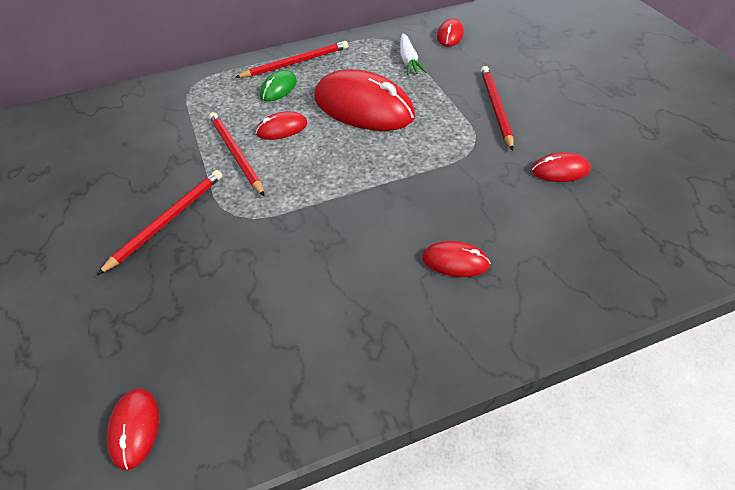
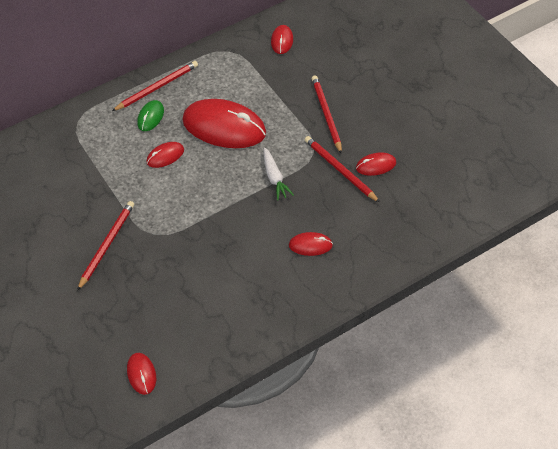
camera: 10 degrees left, 5 degrees up
(236, 154) = (137, 184): red pencil -> red pencil (340, 170)
(408, 60) = (251, 74): white carrot -> white carrot (274, 178)

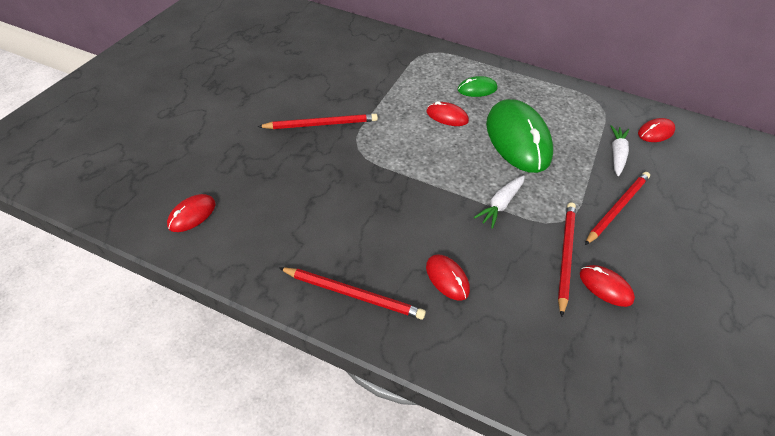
camera: 50 degrees right, 5 degrees down
(157, 87) = (510, 79): red pencil -> red pencil (353, 294)
(224, 127) = (518, 139): red mouse -> green mouse
(283, 79) = (617, 154): none -> white carrot

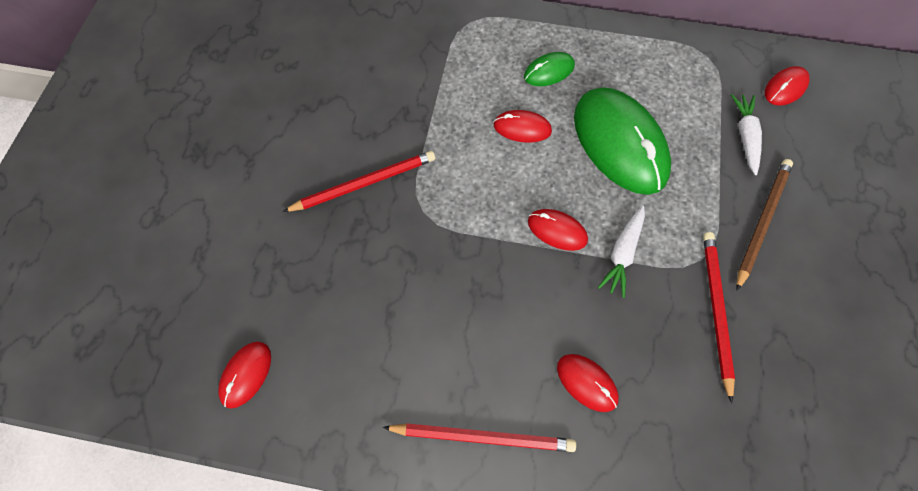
camera: 10 degrees left, 15 degrees up
(605, 287) = (771, 343): red mouse -> red mouse (557, 231)
(617, 208) = (762, 222): red pencil -> brown pencil

